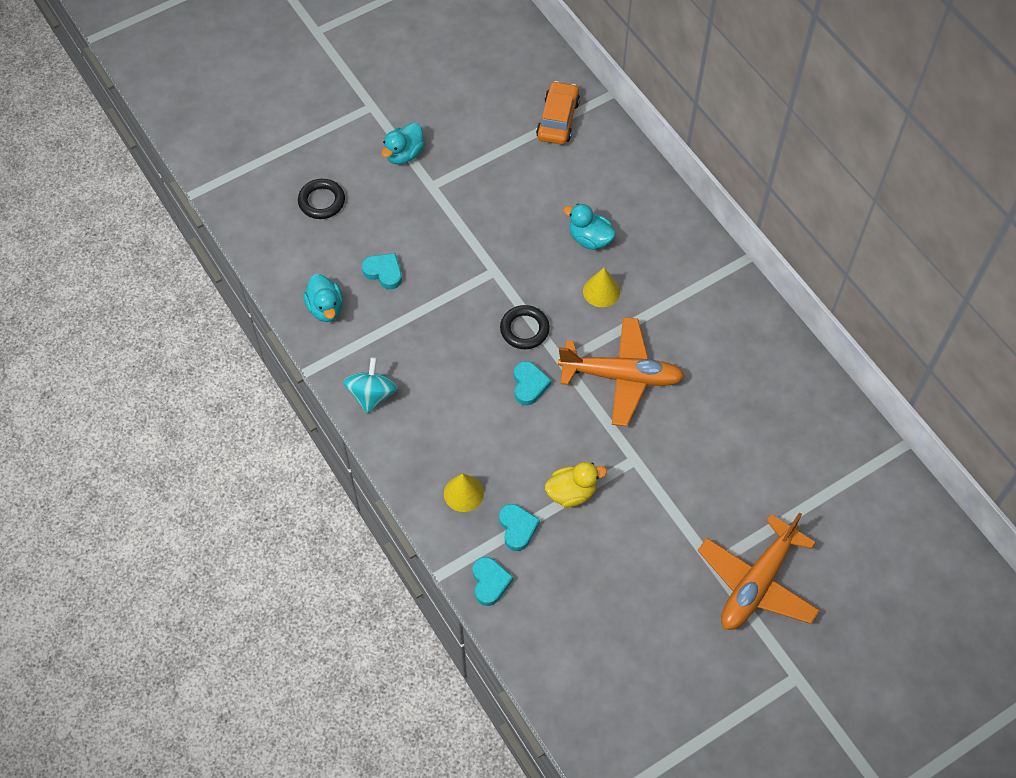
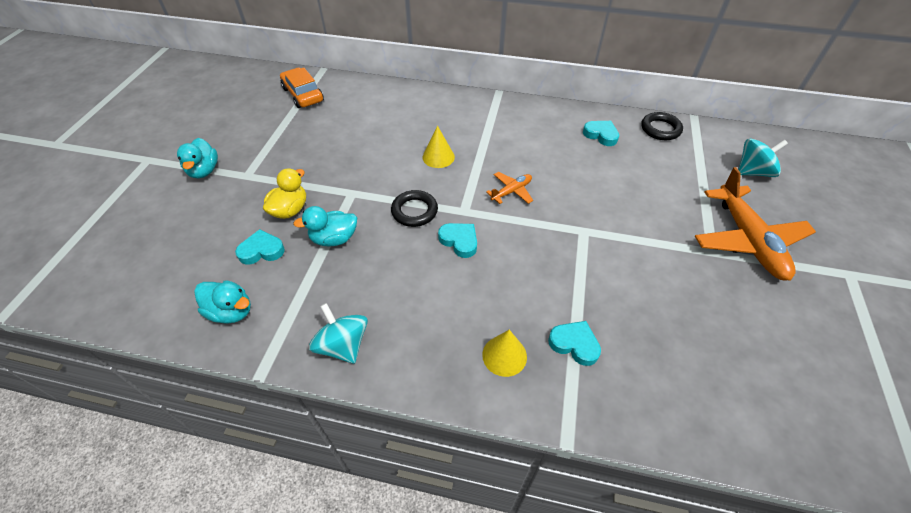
camera: 45 degrees left, 10 degrees down
(321, 201) = (155, 240): black ring -> black ring (660, 129)
(490, 582) = (610, 407): turquoise heart -> turquoise heart (601, 135)
(572, 492) = (576, 285): yellow duck -> yellow duck (290, 210)
(589, 239) = (396, 136): turquoise duck -> turquoise duck (334, 239)
(622, 376) = (511, 191): orange plane -> orange plane, size x0.47
(864, 541) = (752, 172): none -> turquoise spinning top

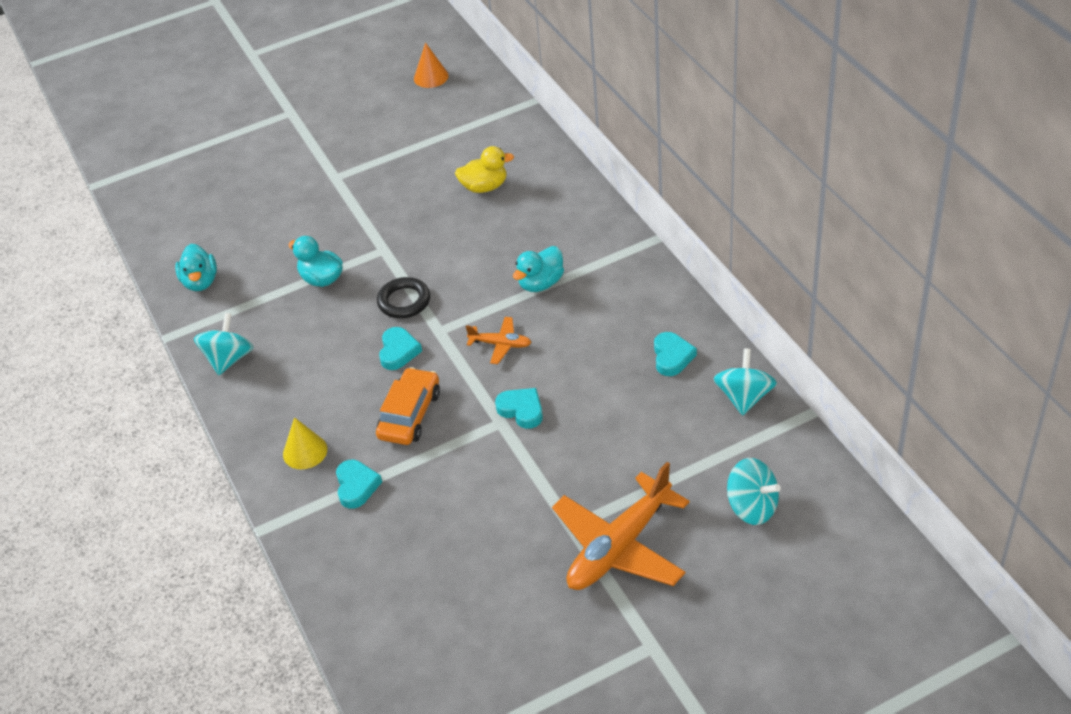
camera: 55 degrees right, 5 degrees down
(204, 171) = (313, 151): turquoise duck -> turquoise duck (541, 283)
(233, 89) = (431, 77): none -> orange cone
(261, 250) = (268, 251): turquoise heart -> turquoise heart (521, 410)
(290, 210) = (325, 231): yellow duck -> yellow duck (484, 187)
(303, 94) = (477, 121): orange car -> orange car (410, 414)
(438, 157) = (493, 267): yellow cone -> none
(660, 129) = (744, 397): black ring -> turquoise spinning top

